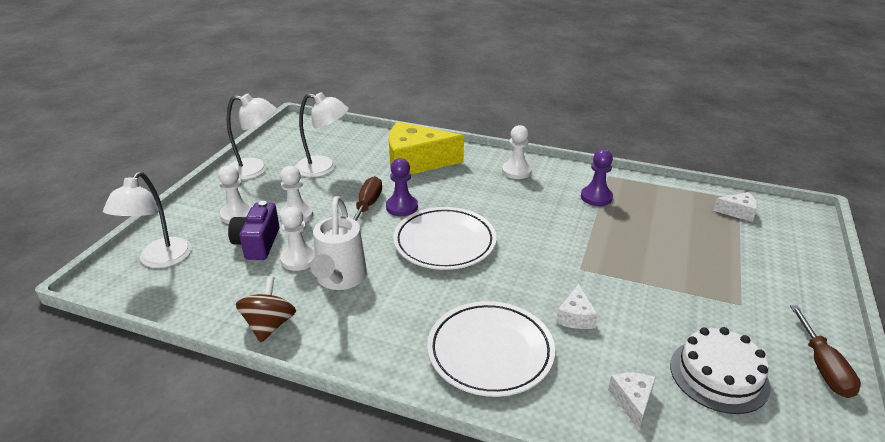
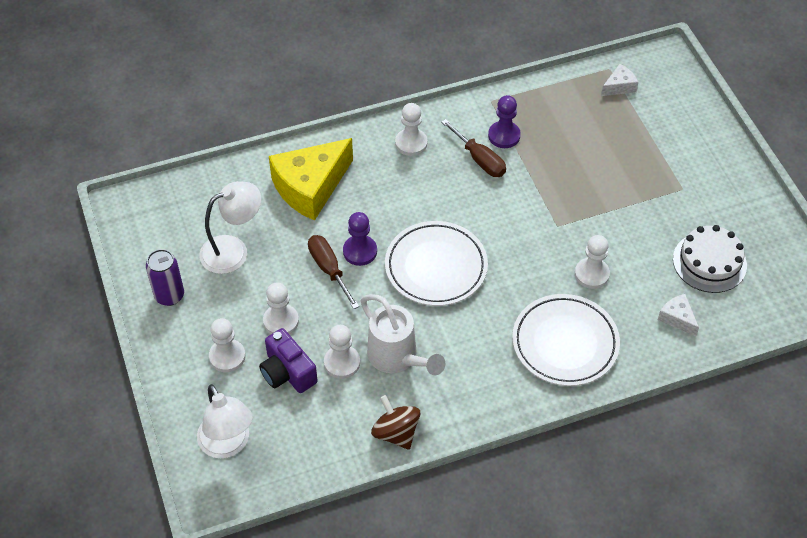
camera: 40 degrees left, 20 degrees up
(255, 170) = (169, 295): white lamp -> purple can
(575, 317) = (591, 274): white cheese -> white pawn
(823, 367) = (760, 213): brown screwdriver -> brown screwdriver (479, 159)

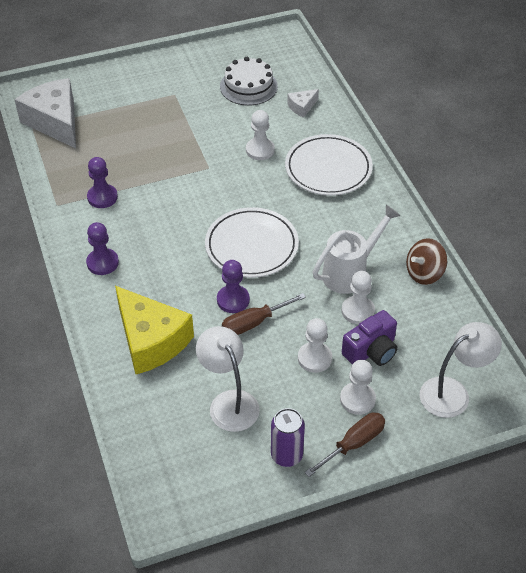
camera: 90 degrees left, 5 degrees down
(411, 143) = (102, 263): white pawn -> purple pawn
(479, 159) = (129, 214): brown screwdriver -> brown screwdriver (353, 444)
(619, 86) = (55, 122): white cheese -> white cheese, size x2.22

